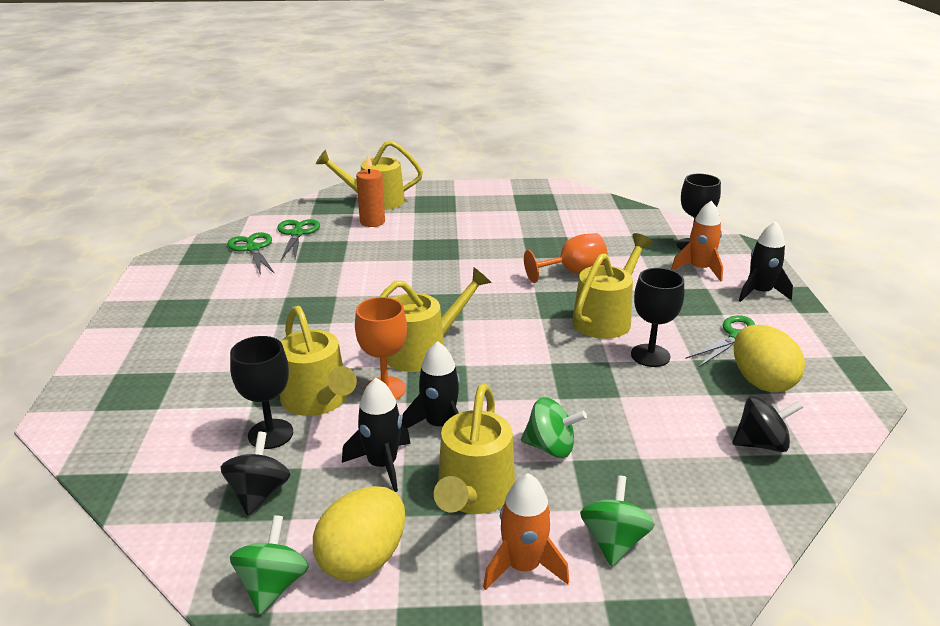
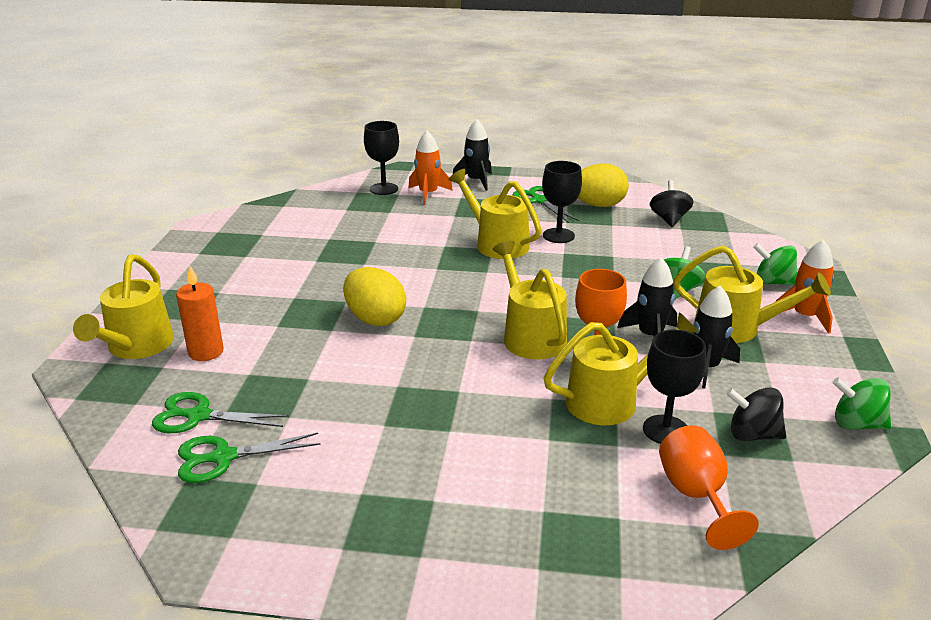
camera: 80 degrees left, 0 degrees up
(363, 559) = (817, 381): yellow egg -> yellow egg (375, 319)
(573, 273) = (409, 246): orange goblet -> orange goblet (696, 495)

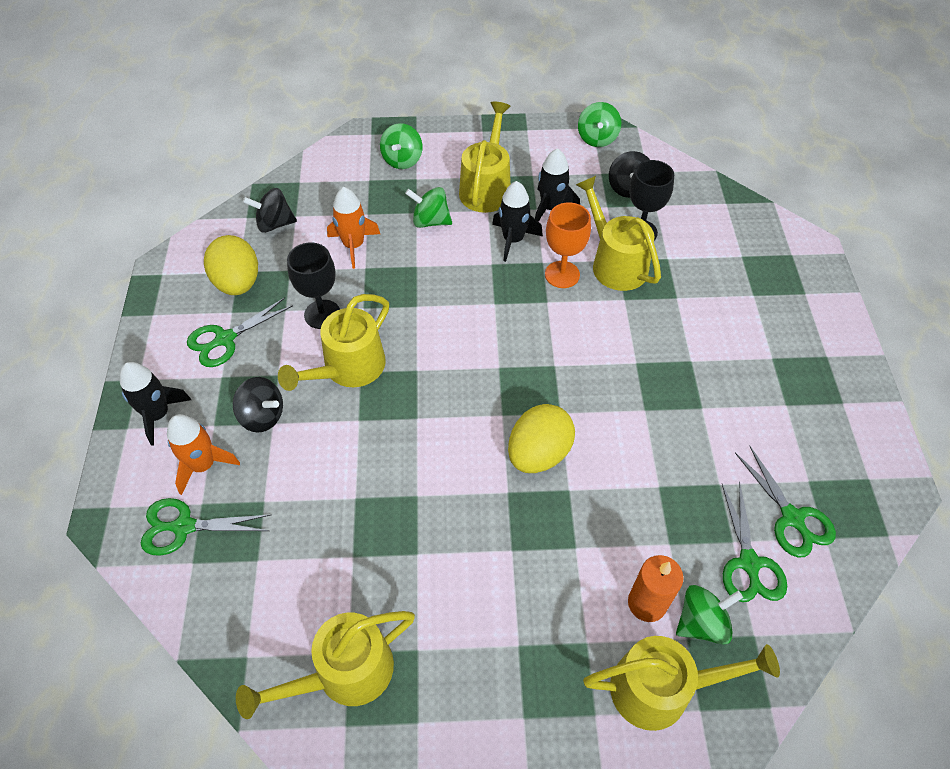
camera: 100 degrees left, 25 degrees up
(168, 377) = (702, 622): none -> green spinning top
(384, 189) = (183, 527): black goblet -> green scissors
(462, 212) = (262, 416): none -> black spinning top
(530, 335) = (535, 321): yellow watering can -> yellow watering can (343, 674)
(696, 495) = (704, 218): orange goblet -> none
(804, 316) = (458, 147): orange rocket -> orange rocket (354, 246)

